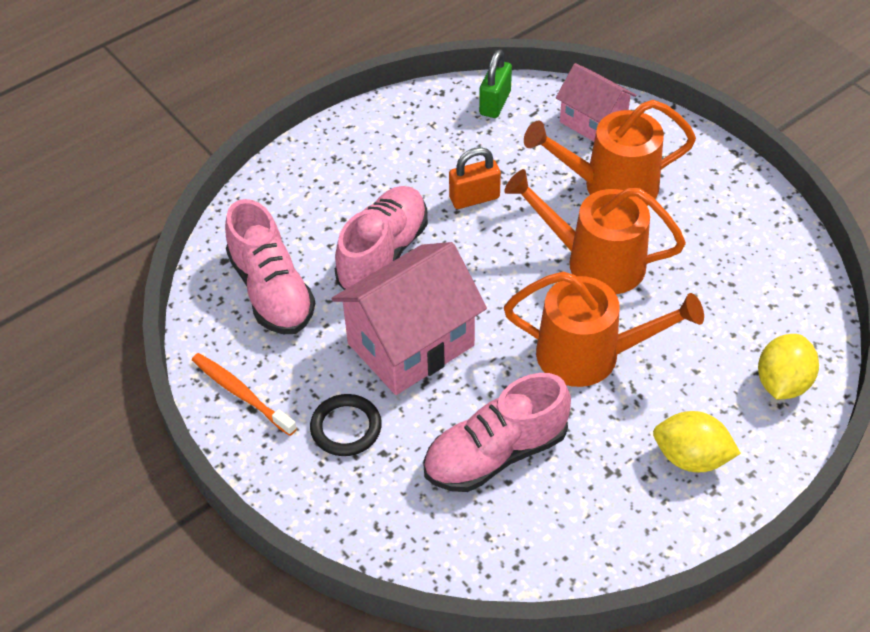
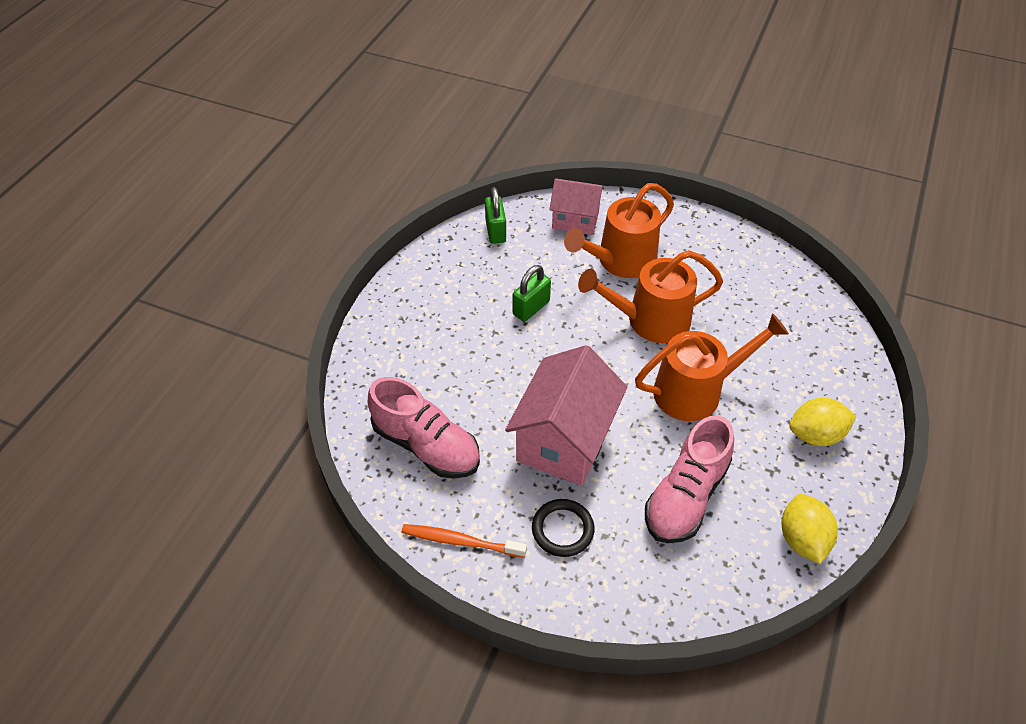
camera: 30 degrees left, 0 degrees up
(383, 254) = (493, 378): pink shoe -> none
(474, 198) = (531, 308): orange padlock -> green padlock
(782, 383) = (832, 354): yellow lemon -> yellow lemon (802, 539)

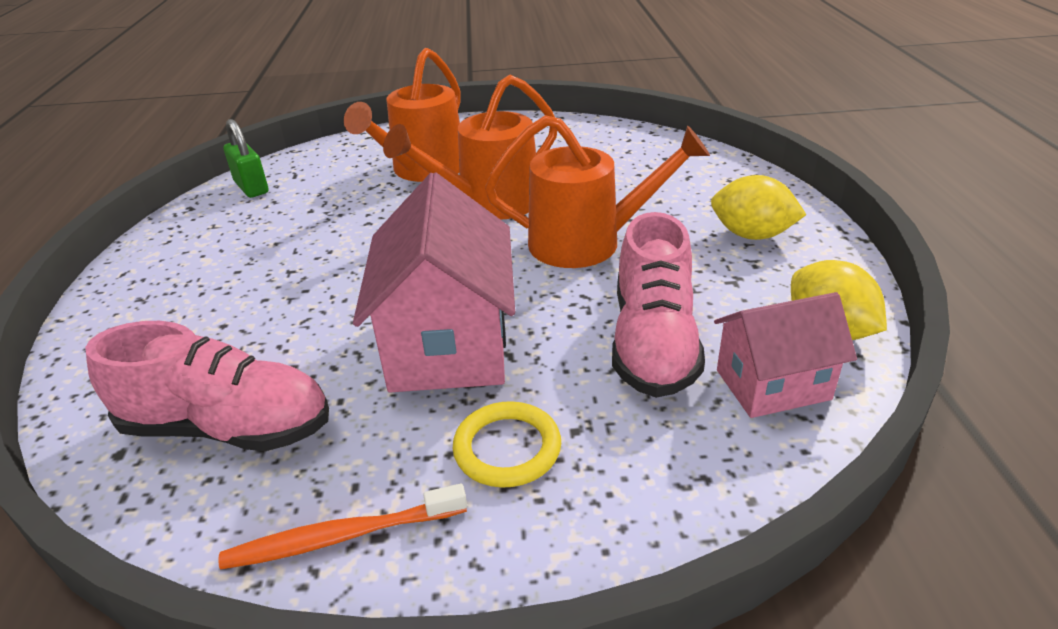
camera: 25 degrees left, 15 degrees down
(531, 308) = (331, 235): green padlock -> none
(562, 529) = (507, 448): black ring -> yellow ring
(575, 220) = (350, 155): pink house -> pink house (772, 384)
(696, 391) = (587, 242): orange watering can -> orange watering can turned 45 degrees clockwise
(815, 435) = (751, 235): yellow lemon -> yellow lemon turned 60 degrees clockwise

